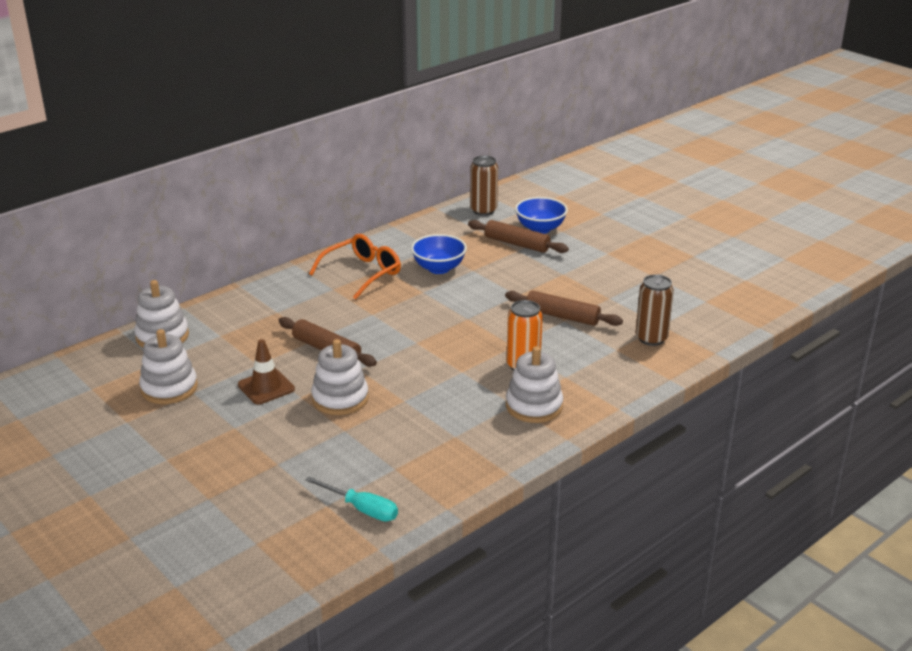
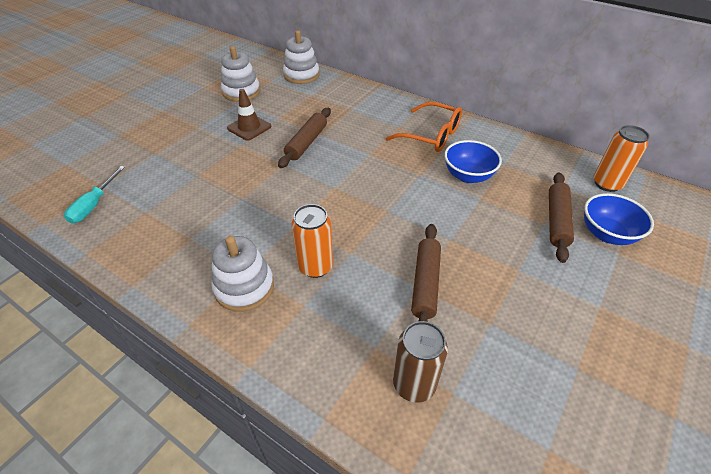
camera: 75 degrees right, 15 degrees up
(340, 398) = (239, 164): white stacking toy -> none
(483, 210) = (607, 184): brown can -> orange can

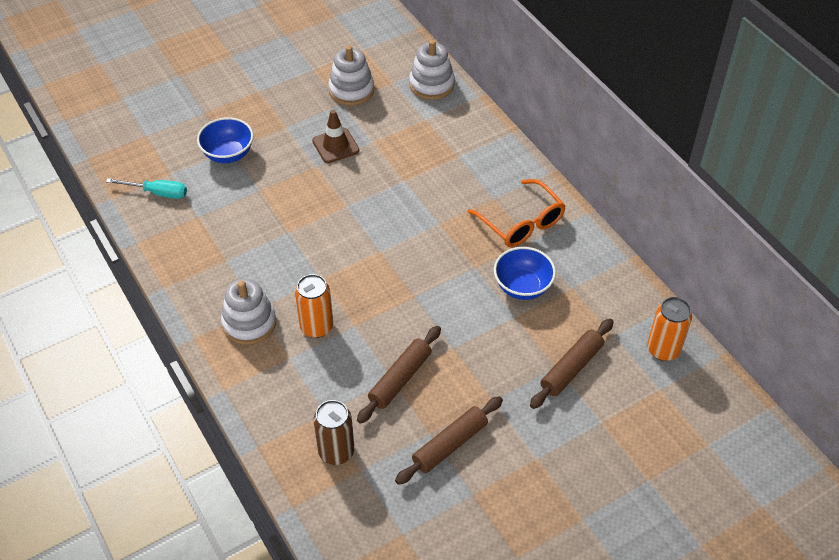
camera: 25 degrees right, 5 degrees up
(94, 205) = (157, 193): turquoise screwdriver -> turquoise screwdriver turned 120 degrees counterclockwise
(306, 143) = (383, 186): brown rolling pin -> brown rolling pin (449, 445)
(607, 234) = (608, 400): blue bowl -> blue bowl (228, 154)

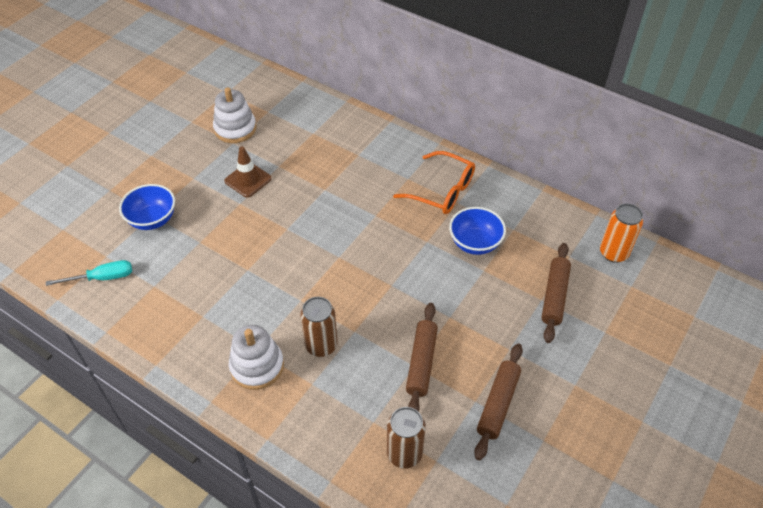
camera: 25 degrees left, 0 degrees up
(316, 327) = (321, 345): orange can -> brown can
(431, 84) = (302, 103): white stacking toy -> none

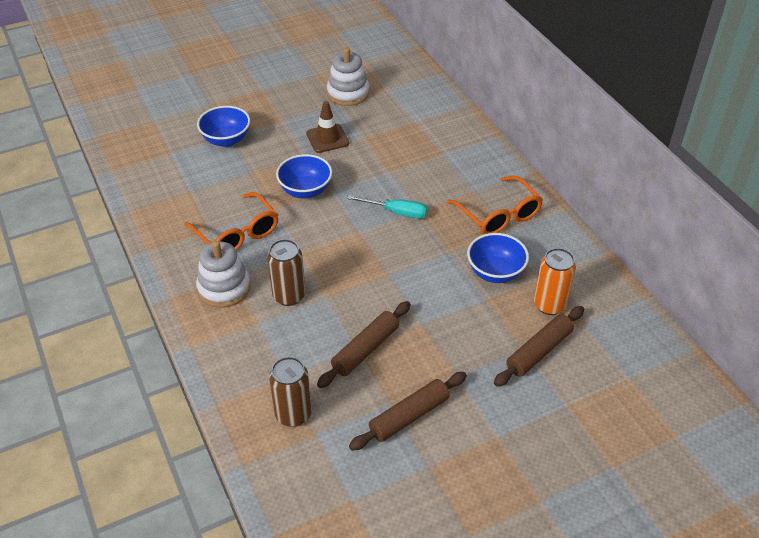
camera: 30 degrees right, 5 degrees down
(102, 278) = (155, 169): turquoise screwdriver -> turquoise screwdriver (396, 212)
(231, 308) = (237, 234): none -> orange glasses
(264, 238) = (305, 190): none -> blue bowl
(613, 253) = (633, 340): orange can -> orange can (549, 305)

